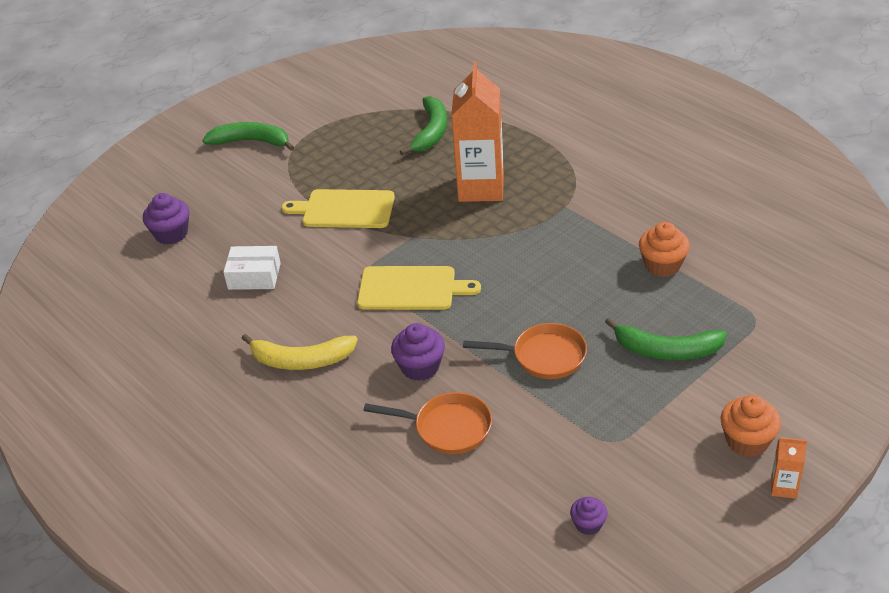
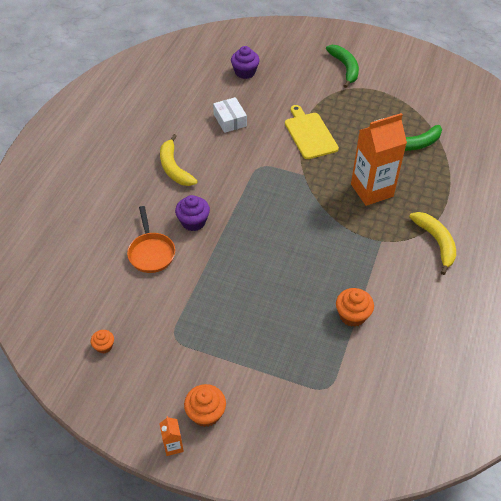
camera: 60 degrees right, 10 degrees up
(411, 288) = (257, 192): yellow cutting board -> none
(544, 356) = (231, 278): orange pan -> none
(588, 524) = (104, 346): purple cupcake -> orange cupcake
(594, 165) = (436, 242): none -> yellow banana
(666, 350) = (269, 342): green banana -> none

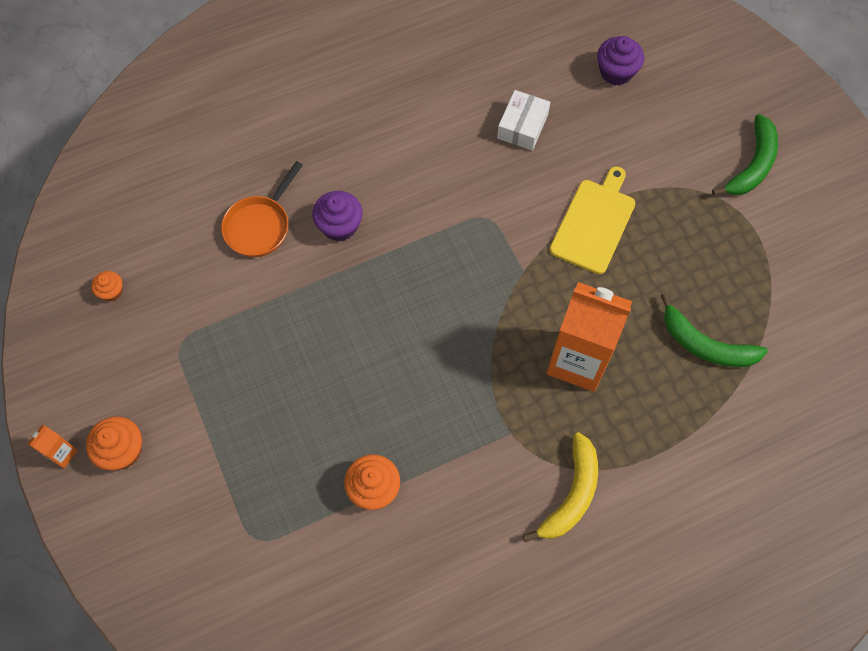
camera: 45 degrees right, 15 degrees up
(174, 168) = (392, 140): yellow banana -> none

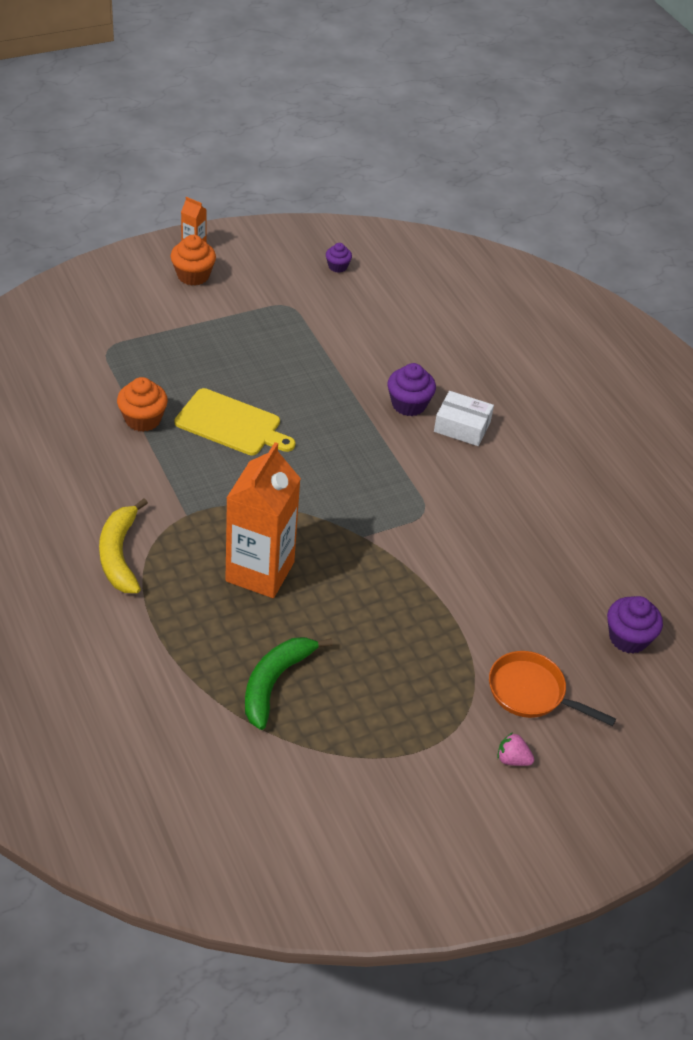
camera: 85 degrees right, 20 degrees down
(111, 292) = (337, 266): orange cupcake -> purple cupcake
(260, 226) = (406, 352): orange pan -> orange pan (531, 692)
(522, 126) = (540, 547): white box -> white box (462, 426)
(571, 495) = (119, 554): yellow banana -> yellow banana turned 60 degrees clockwise
(594, 223) = (422, 599): yellow cutting board -> yellow cutting board (231, 424)
(752, 165) = (512, 759): green banana -> pink strawberry

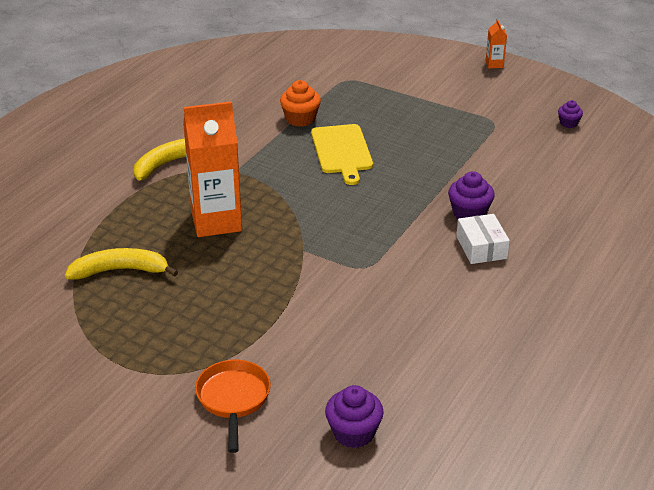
camera: 60 degrees right, 10 degrees down
(193, 275) = (464, 77): orange cupcake -> none
(275, 682) = (120, 271): green banana -> yellow banana
(512, 759) = (153, 416): pink strawberry -> none

